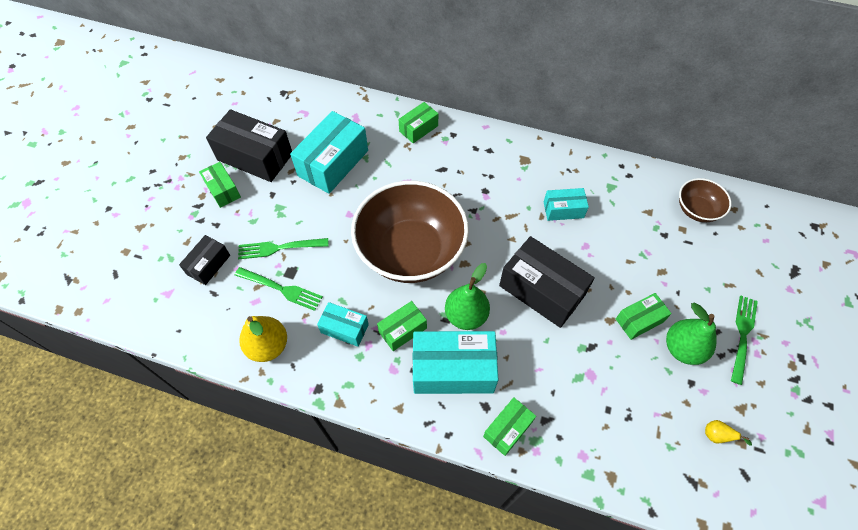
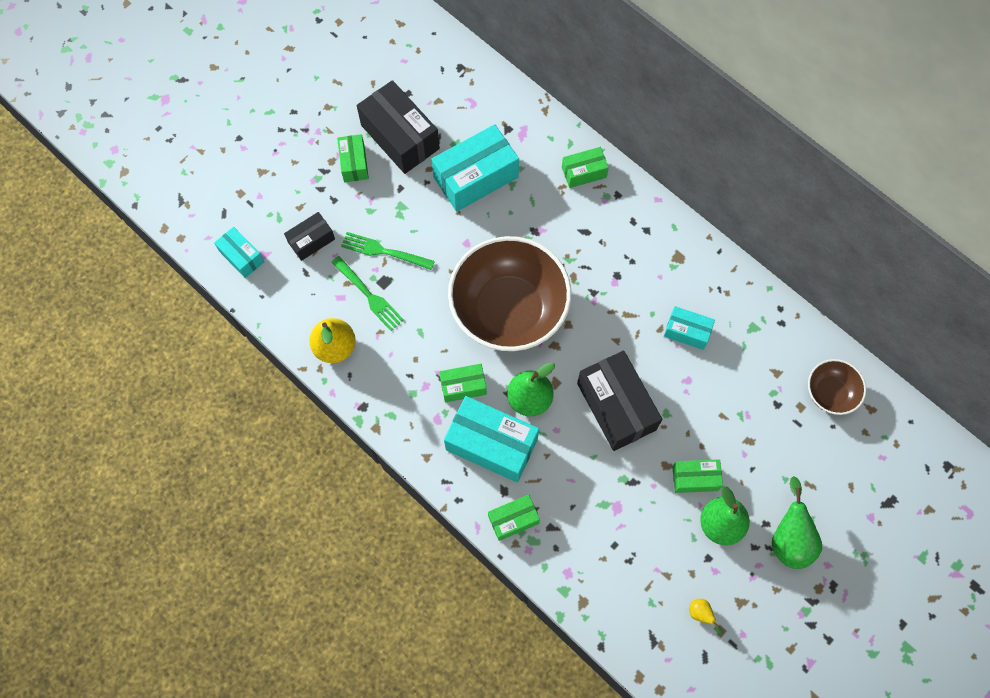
camera: 25 degrees right, 10 degrees up
(344, 328) = (410, 360): turquoise box -> turquoise box (241, 256)
(742, 335) = (789, 538): green fork -> green pear

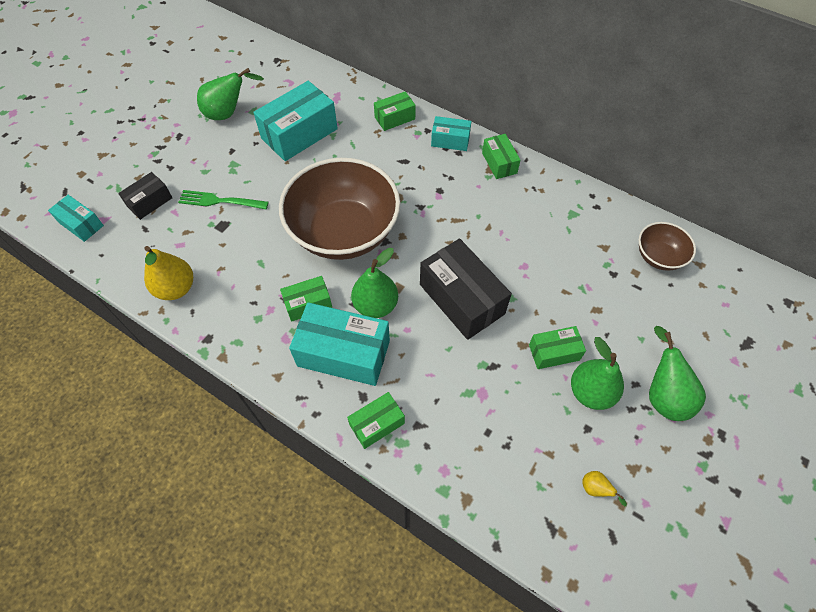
camera: 10 degrees left, 10 degrees down
(354, 163) = (188, 137): green box -> green box (499, 163)
(369, 295) = (208, 239): green fork -> none
(400, 137) = (228, 113): black box -> green pear
(687, 331) = (513, 226): turquoise box -> turquoise box (450, 140)

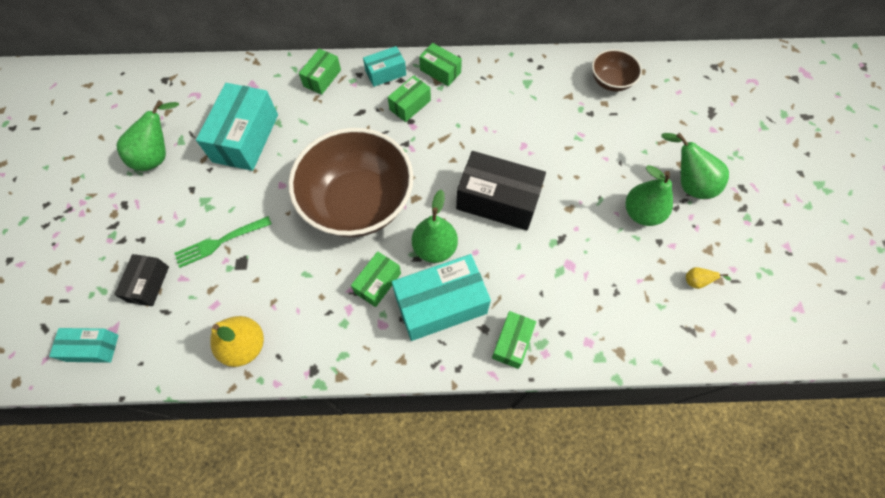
camera: 35 degrees left, 5 degrees up
(554, 352) = (595, 200): green box -> green box (410, 105)

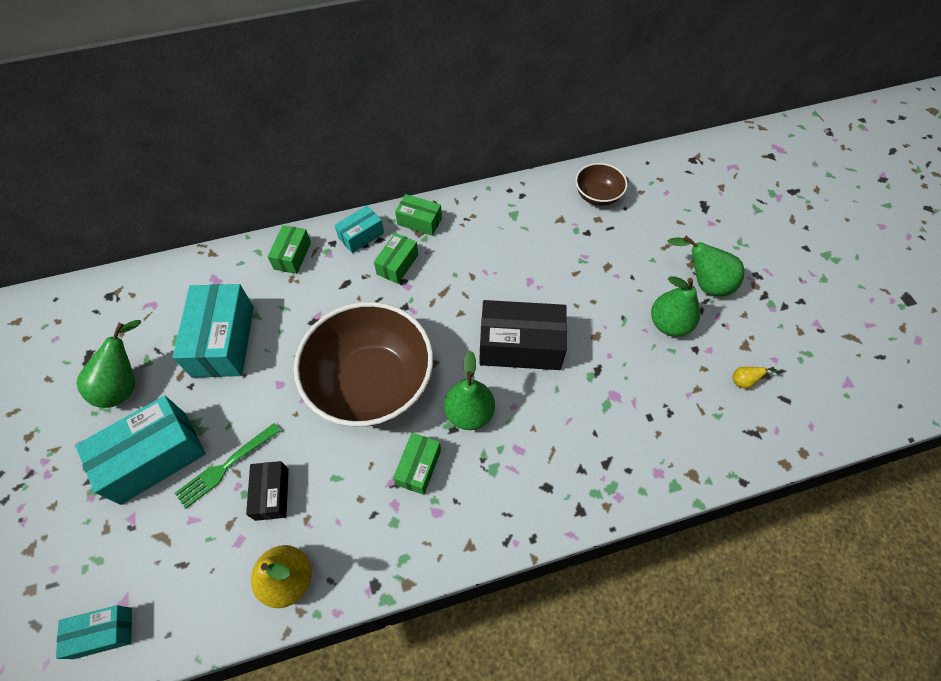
camera: 15 degrees left, 5 degrees down
(148, 284) = (153, 537): black box -> black box (272, 494)
(440, 304) = (493, 473): turquoise box -> turquoise box (154, 457)
(512, 342) = (581, 494): green box -> none

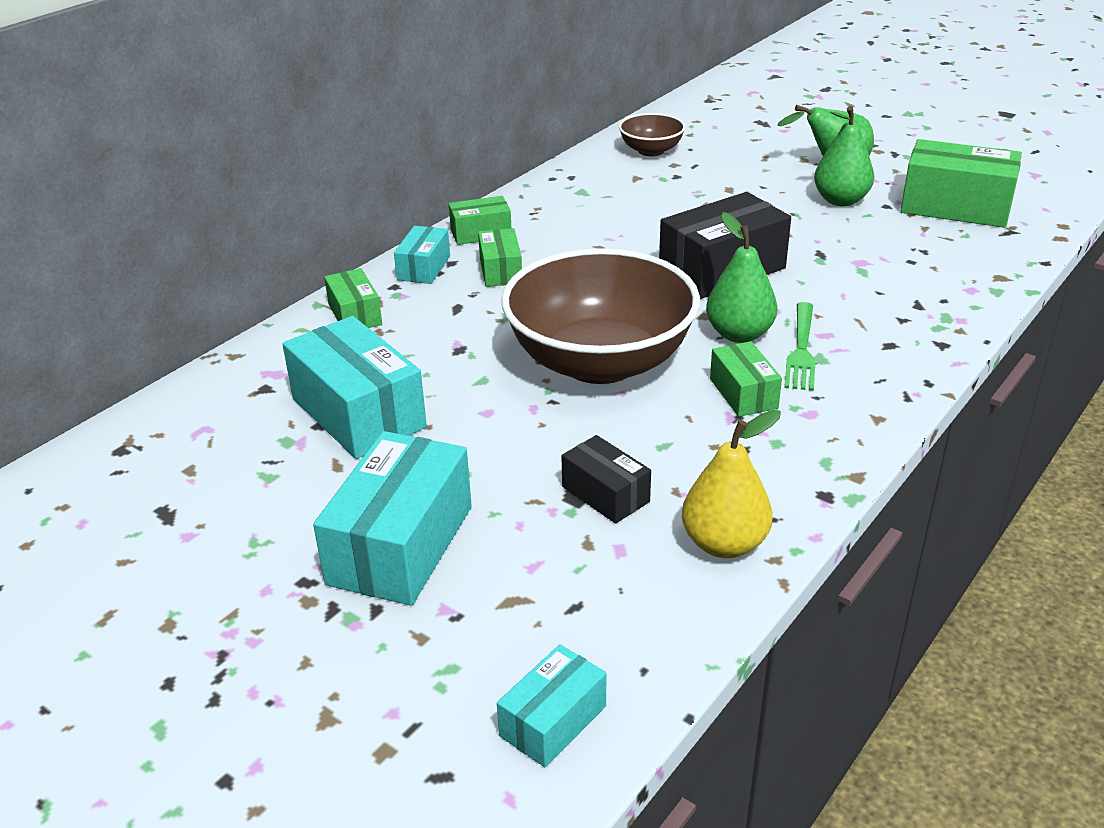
camera: 35 degrees left, 25 degrees down
(125, 384) = (263, 509): green pear -> none
(225, 467) = (513, 504): green fork -> green fork (801, 350)
(744, 381) = (955, 207): yellow pear -> green box

